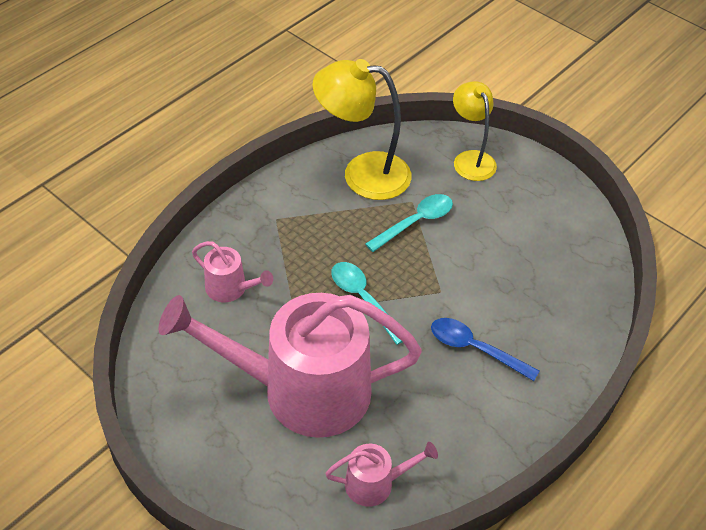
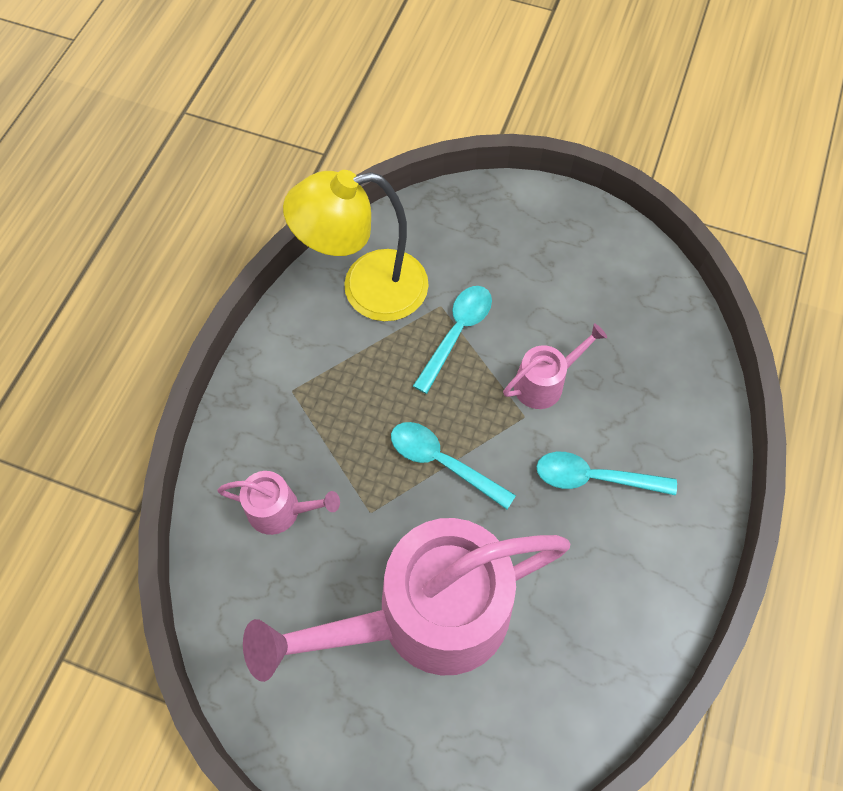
camera: 20 degrees left, 15 degrees up
(375, 483) = (561, 702): pink watering can -> pink watering can (544, 383)
(470, 159) = (482, 222): yellow lamp -> none
(475, 349) = (594, 477): blue spoon -> turquoise spoon

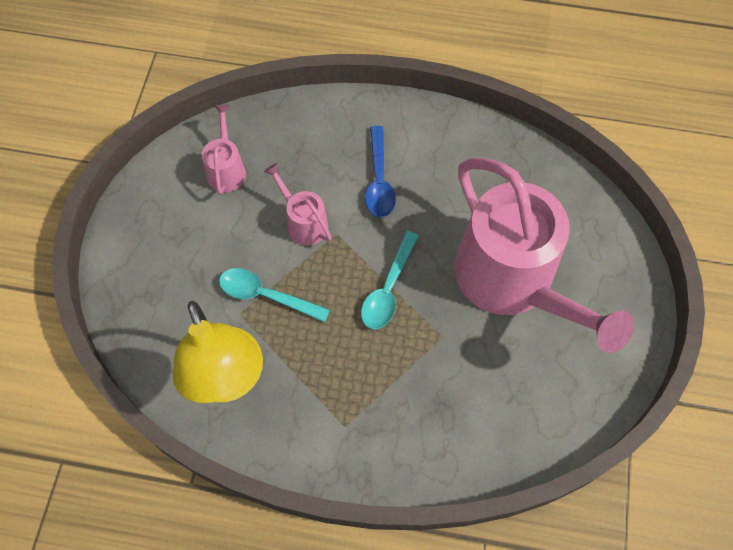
camera: 100 degrees left, 0 degrees up
(280, 510) = (457, 409): pink watering can -> pink watering can (226, 169)
(594, 477) = (379, 180): turquoise spoon -> blue spoon

